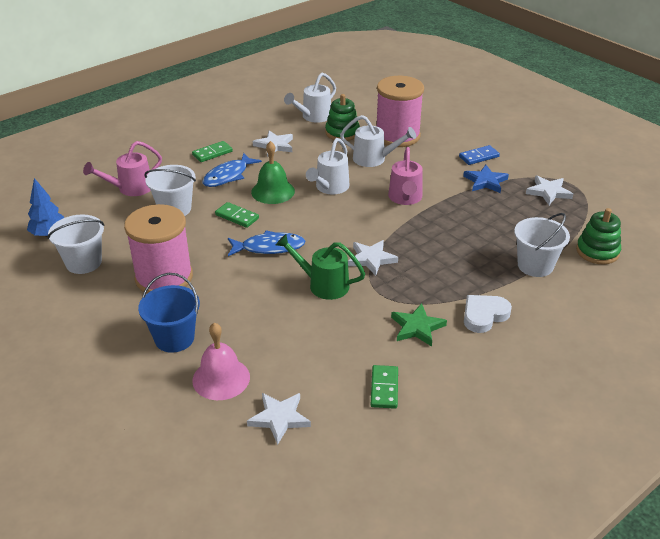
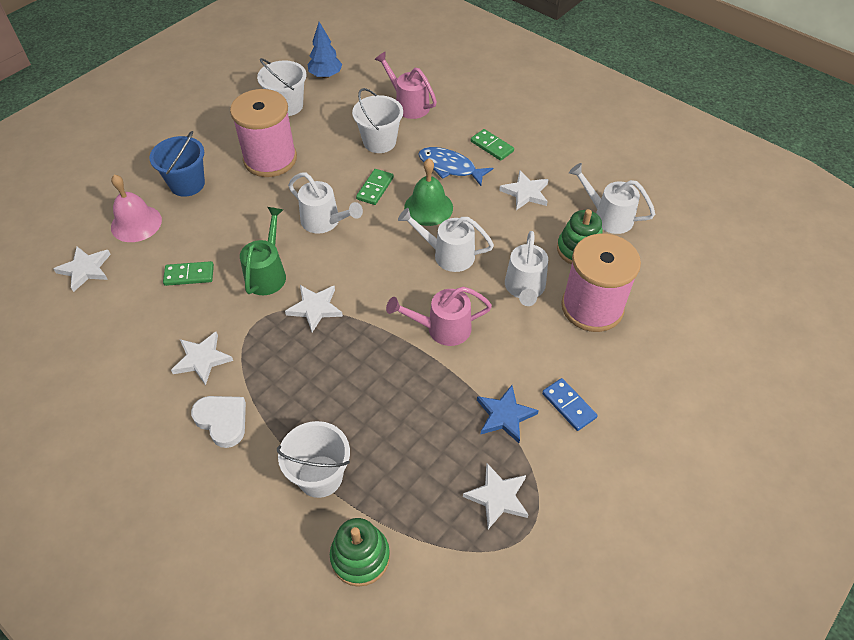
camera: 80 degrees right, 15 degrees up
(269, 247) = (325, 222): blue fish -> white watering can
(384, 388) = (115, 339): green domino -> green domino (189, 275)
(417, 327) = (202, 359): green star -> white star

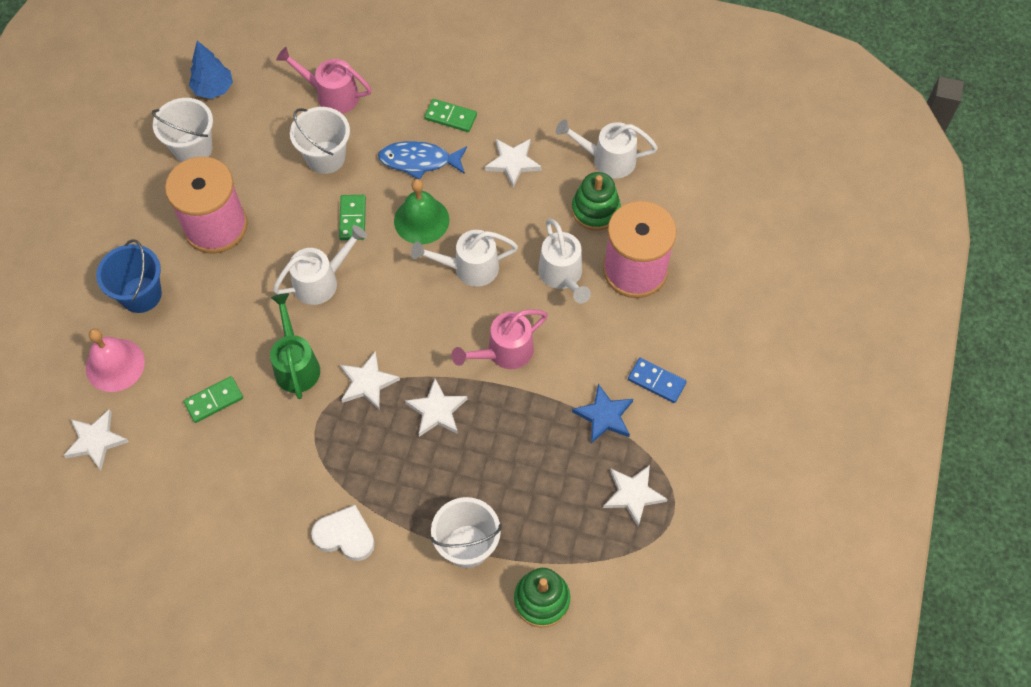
camera: 25 degrees left, 10 degrees up
(202, 359) = (286, 484): white star -> white star (437, 410)
(325, 222) = (322, 281): white watering can -> white watering can turned 45 degrees counterclockwise

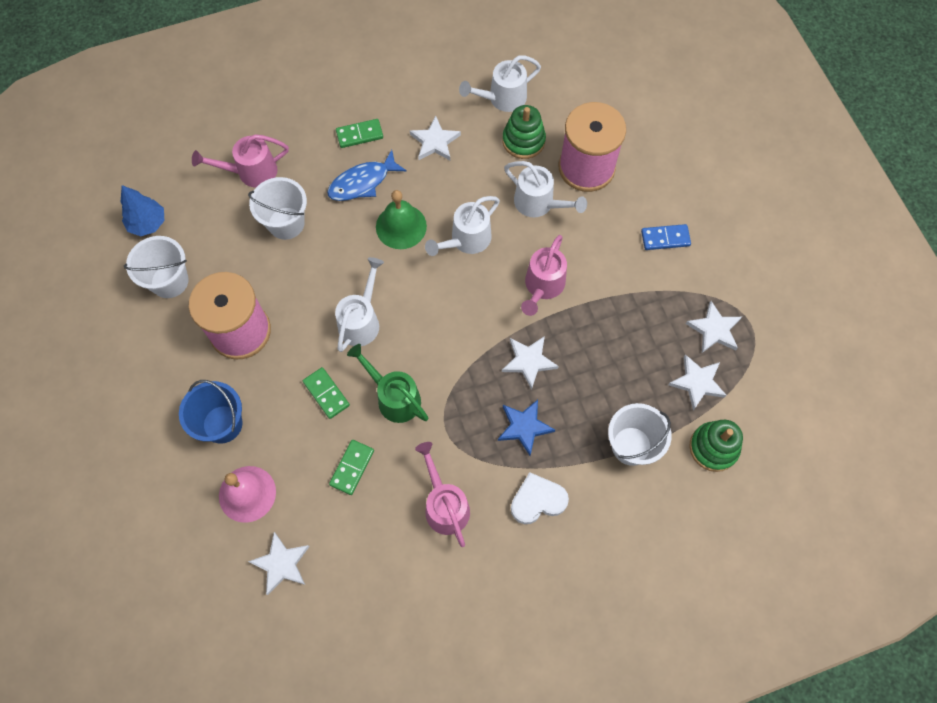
camera: 35 degrees left, 5 degrees up
(264, 484) = (444, 504): none -> pink watering can
(352, 219) = (346, 258): green domino -> green domino (326, 394)
(367, 383) = (460, 375): white star -> white star (697, 382)
(604, 416) = (650, 286): blue star -> blue star (524, 427)

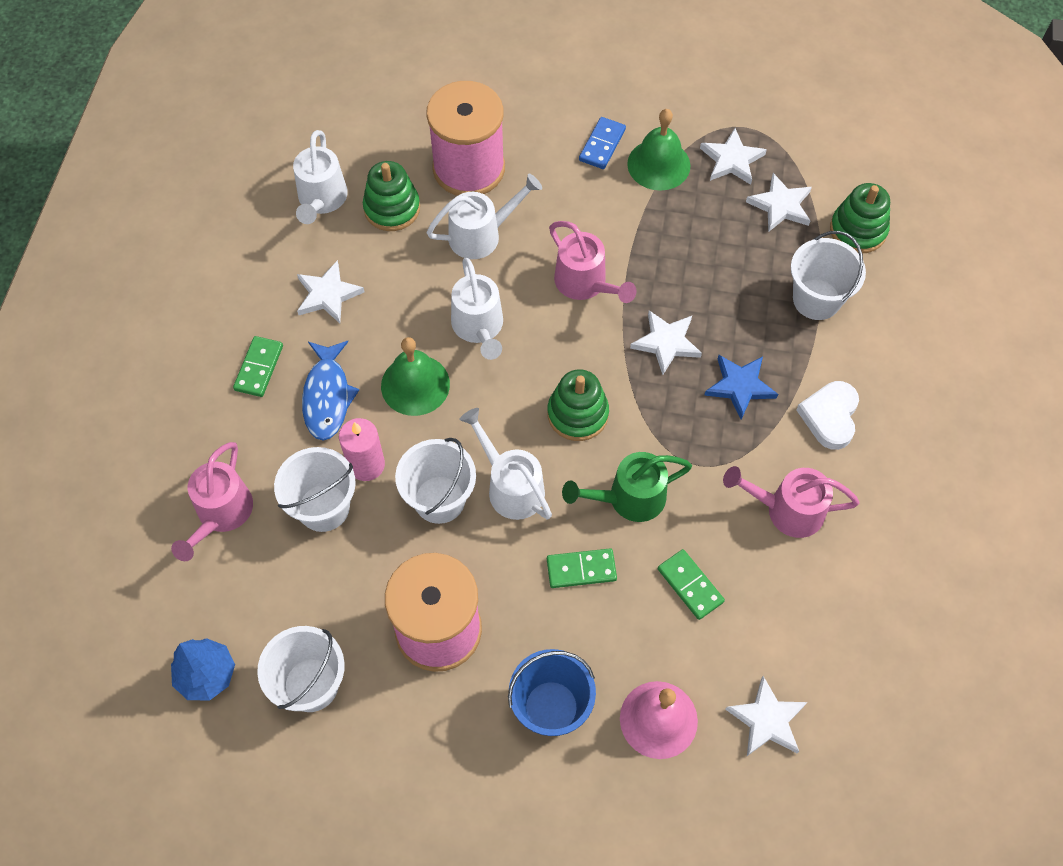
camera: 60 degrees left, 5 degrees down
(328, 230) = (366, 464): none -> pink candle
(328, 284) = (439, 499): none -> white bucket
(438, 333) = (577, 414): none -> green stacking toy
(675, 283) = (658, 164): none -> green bell

